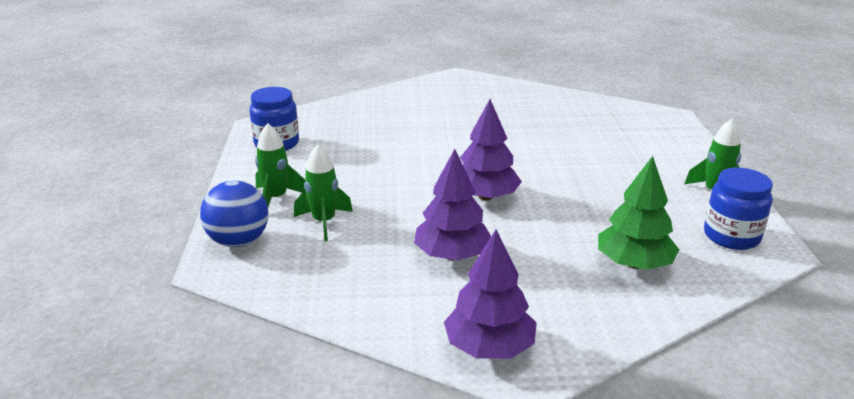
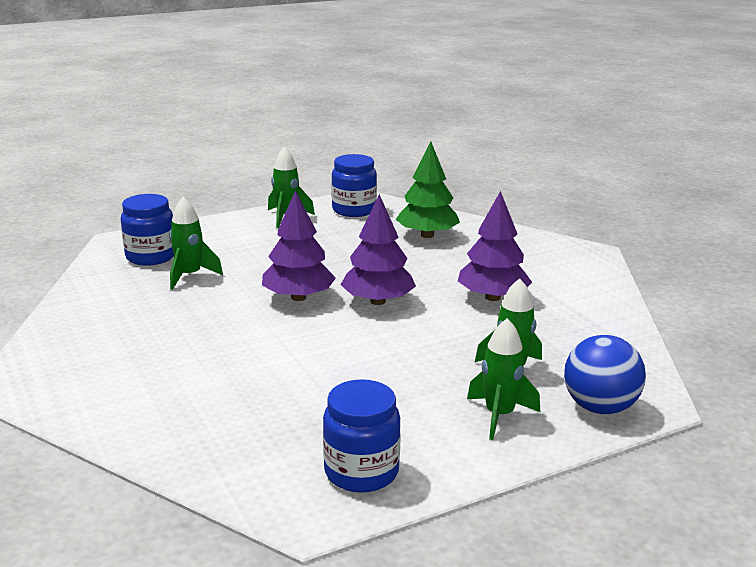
camera: 115 degrees left, 5 degrees down
(489, 347) = (583, 266): purple tree -> purple tree (298, 297)
(583, 133) = (190, 276): none -> green rocket
(630, 124) = (151, 257): none -> blue jar

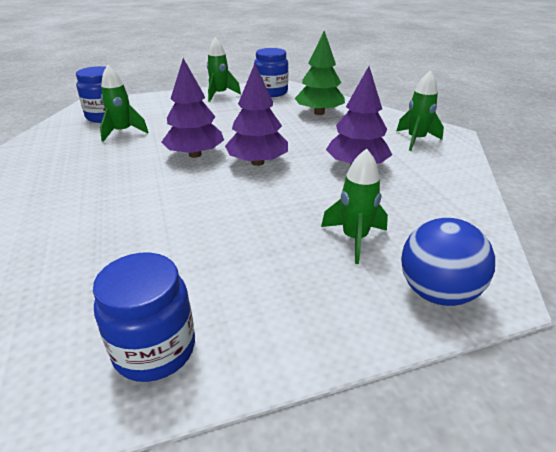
camera: 10 degrees right, 10 degrees up
(499, 416) = (327, 291): green rocket -> green rocket (416, 140)

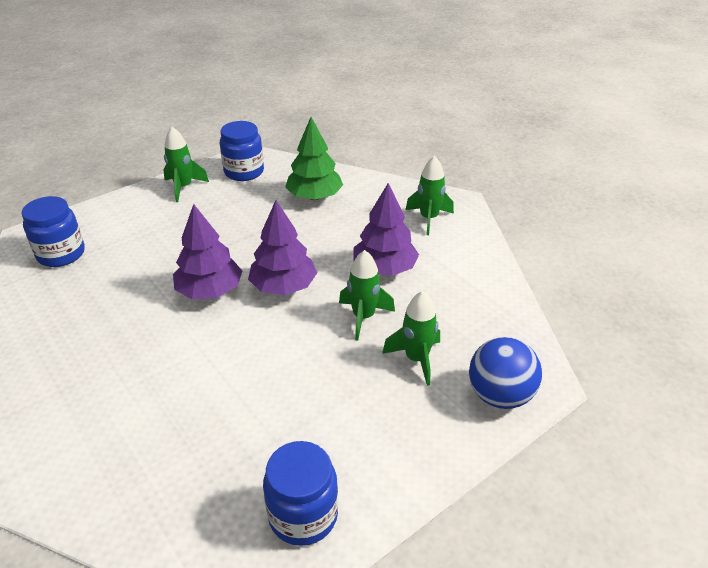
camera: 20 degrees left, 5 degrees up
(123, 132) = (102, 275): green rocket -> green rocket (363, 317)

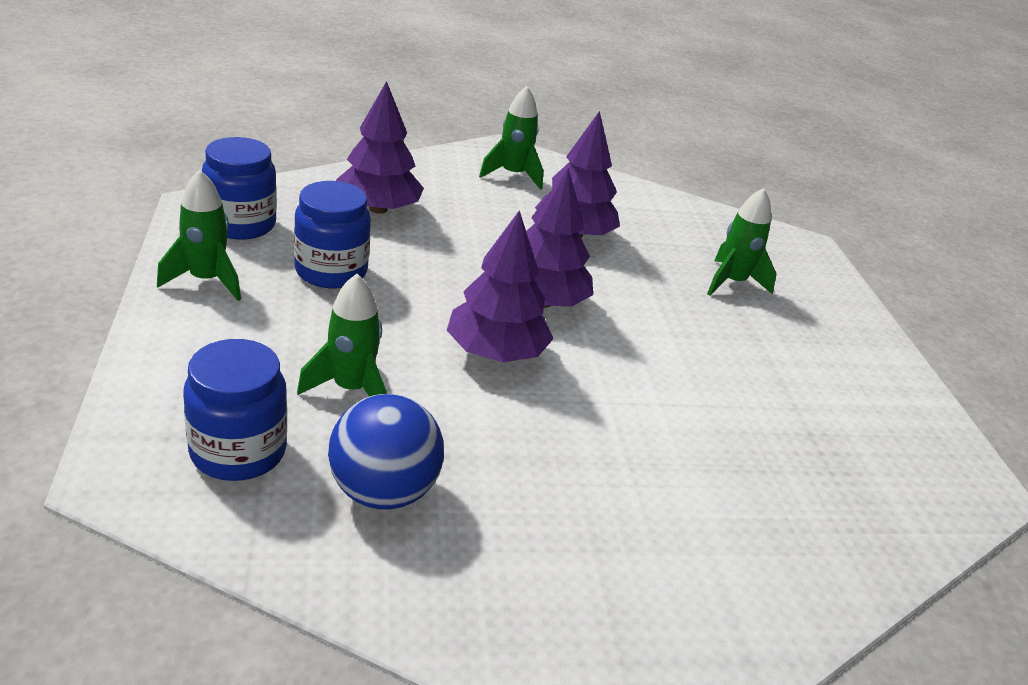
camera: 65 degrees left, 5 degrees down
(303, 515) = (904, 430): blue jar -> blue jar (331, 271)
(314, 196) = (378, 209): green tree -> purple tree
(363, 317) = (644, 280): green rocket -> green rocket (351, 389)
(500, 395) = (808, 268): blue ball -> blue ball (383, 491)

